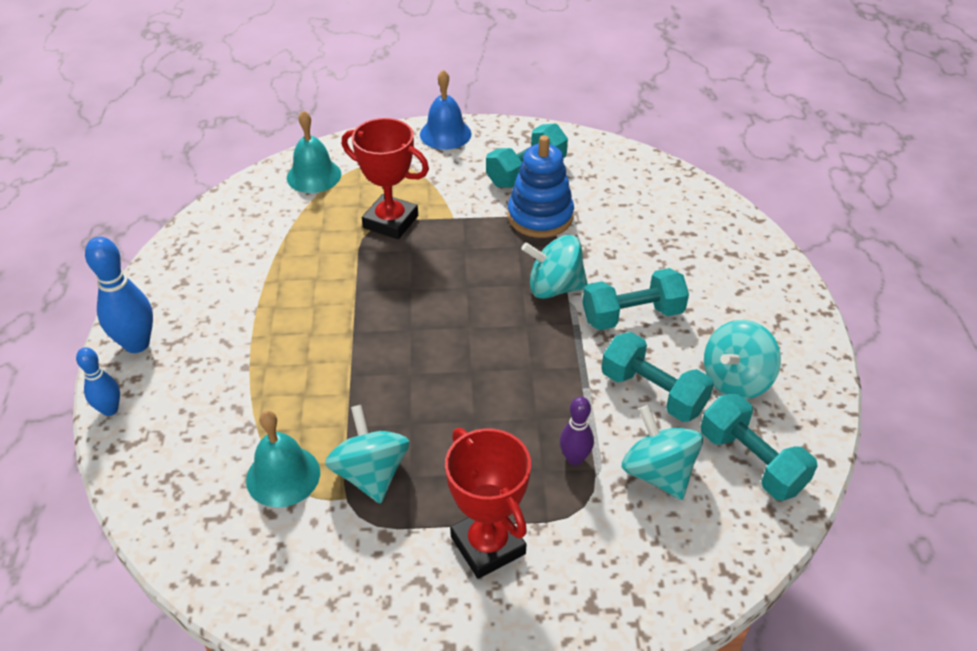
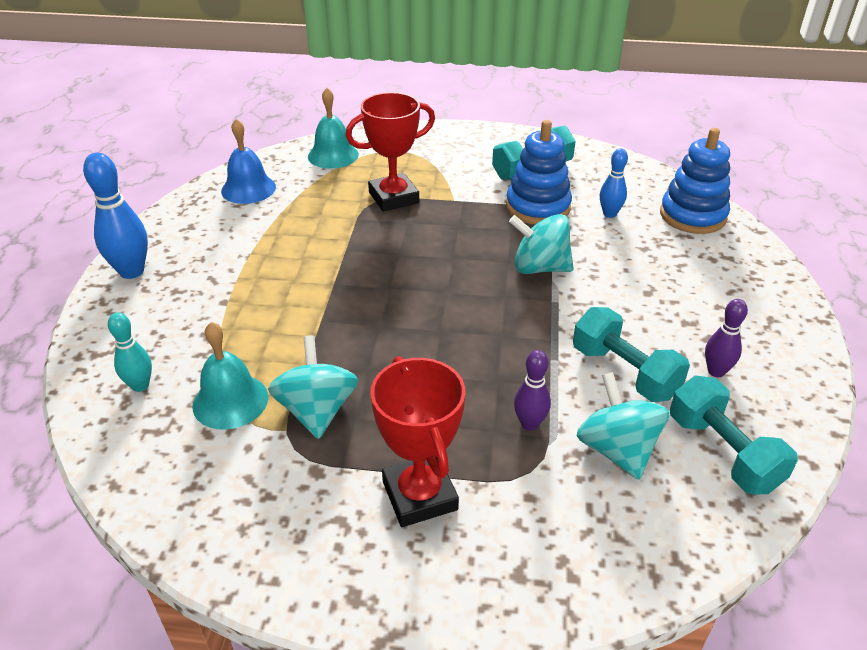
camera: 10 degrees right, 5 degrees down
(110, 409) = (88, 323): blue bowling pin -> blue bowling pin (609, 214)
(187, 472) = (140, 385): none -> turquoise bowling pin
(390, 222) = (393, 197): red trophy -> red trophy turned 60 degrees counterclockwise
(445, 134) = (462, 134): blue bell -> blue bell (248, 189)
(632, 315) = (614, 300): turquoise dumbbell -> none
(693, 209) = (692, 216): none -> blue stacking toy
(736, 380) = (716, 371): turquoise spinning top -> purple bowling pin

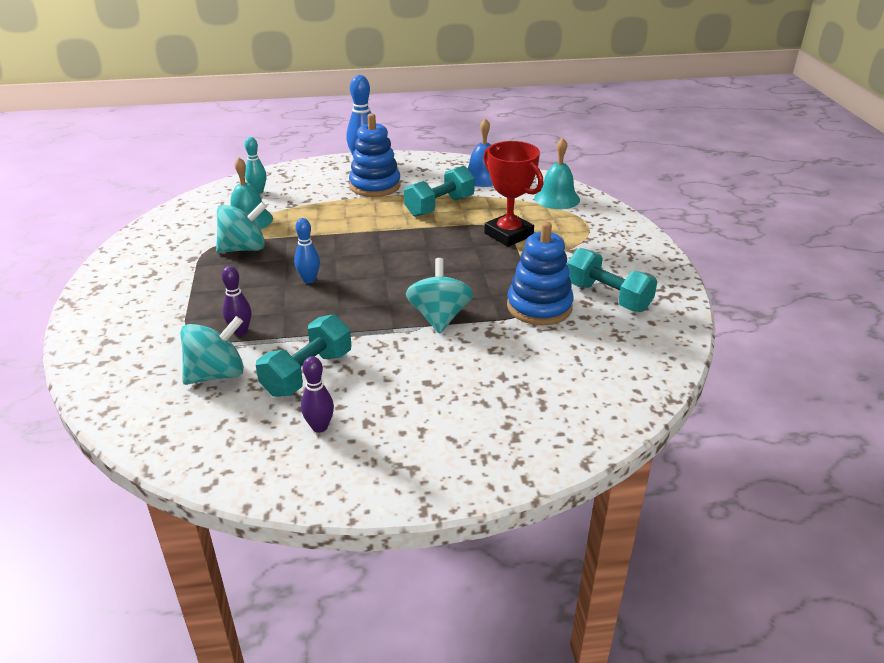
camera: 75 degrees right, 5 degrees down
(419, 495) = (172, 296): red trophy -> none
(609, 214) = (553, 350): blue bowling pin -> blue bowling pin (309, 280)
(692, 216) = (586, 409): blue stacking toy -> blue stacking toy (375, 186)
(723, 452) = (217, 431): turquoise dumbbell -> turquoise dumbbell (439, 206)

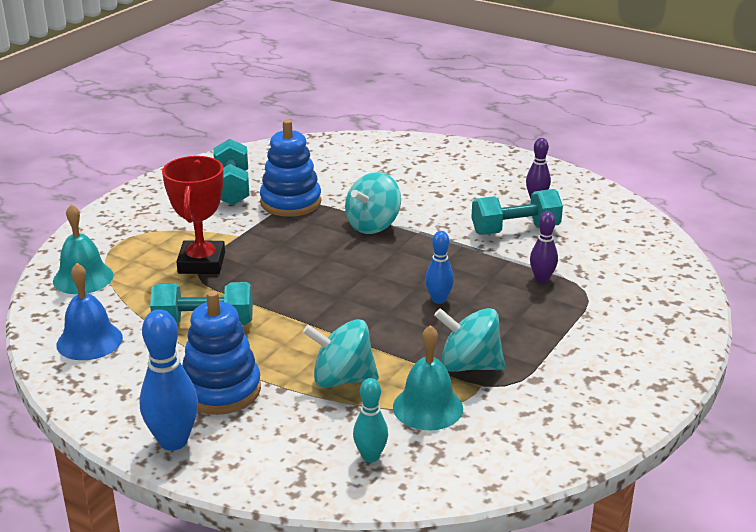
camera: 140 degrees left, 5 degrees down
(217, 374) = (584, 255): turquoise spinning top -> turquoise spinning top (342, 379)

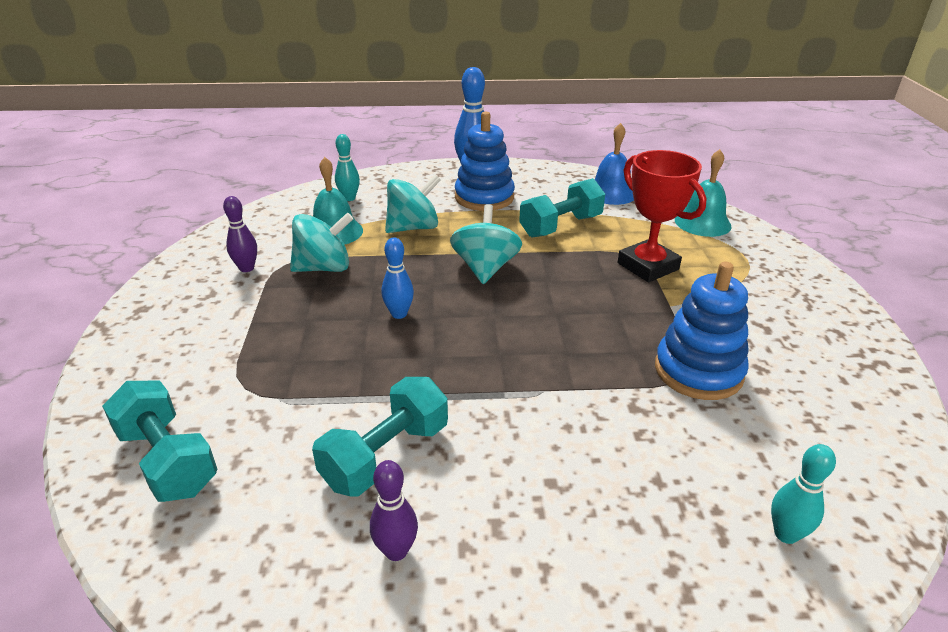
camera: 145 degrees right, 5 degrees up
(232, 188) = (789, 361): turquoise dumbbell -> turquoise dumbbell (167, 460)
(359, 152) = (785, 534): none -> turquoise bowling pin
(373, 225) = (565, 378): turquoise spinning top -> turquoise spinning top (485, 268)
(542, 279) = (304, 383): purple bowling pin -> purple bowling pin (246, 268)

